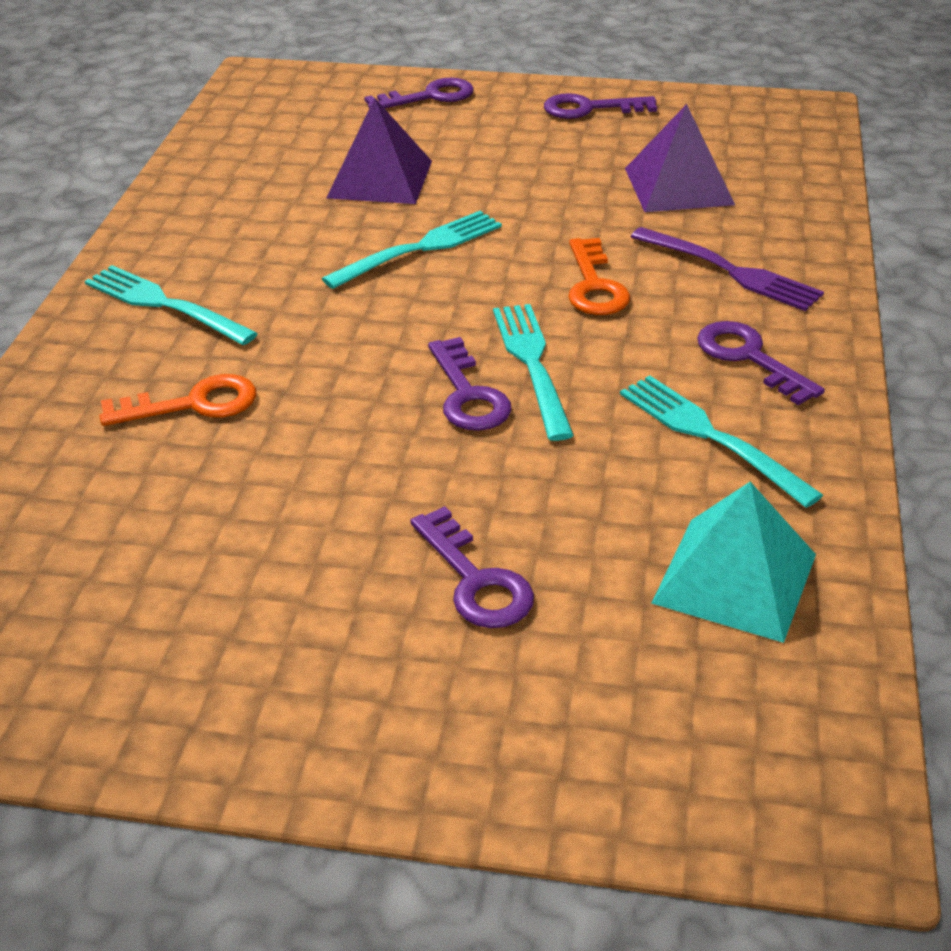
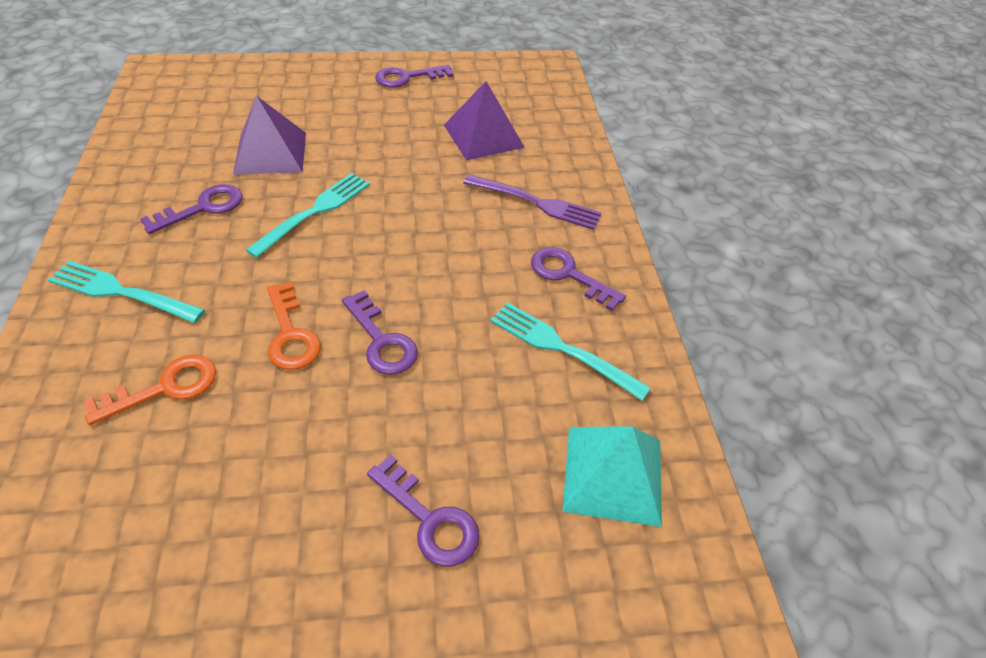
camera: 20 degrees left, 10 degrees up
(429, 97) = (291, 77): purple key -> purple key (203, 208)
(532, 364) = (422, 305): turquoise fork -> none
(594, 286) = (448, 228): orange key -> orange key (291, 334)

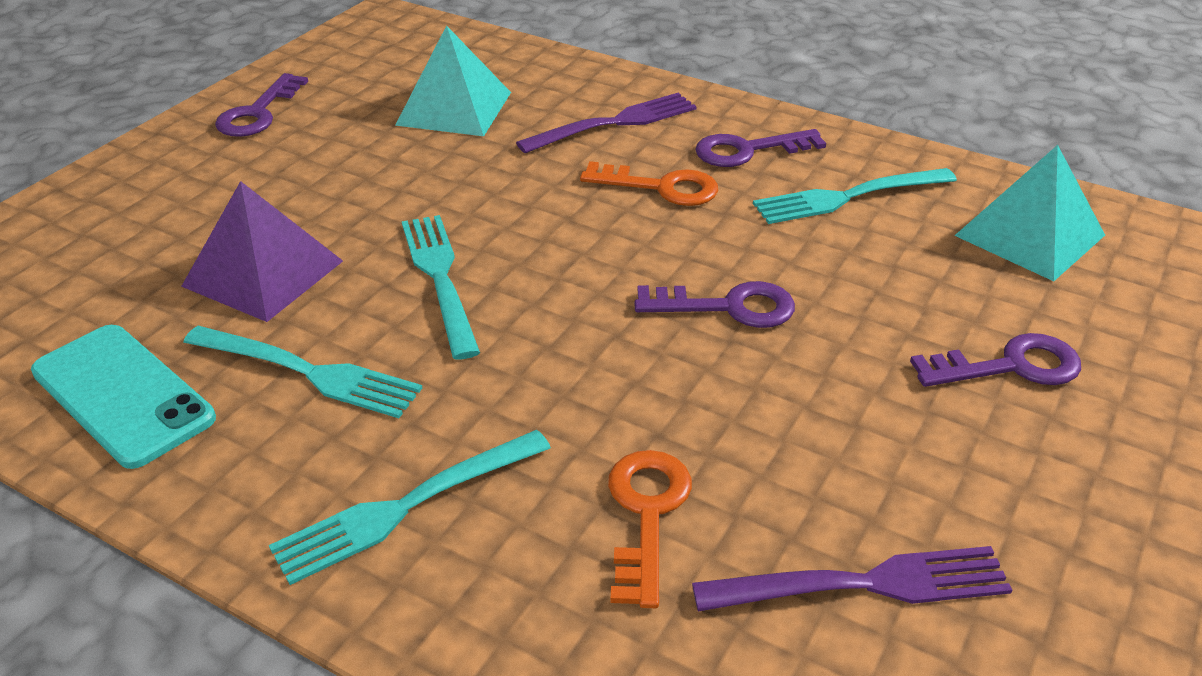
camera: 50 degrees left, 10 degrees down
(149, 162) = (123, 395): none -> turquoise phone
(154, 515) = (863, 584): none -> purple fork
(203, 208) = (308, 372): purple key -> turquoise fork
(291, 334) = (651, 373): orange key -> orange key (661, 187)
(483, 136) = (454, 108): purple pyramid -> turquoise pyramid

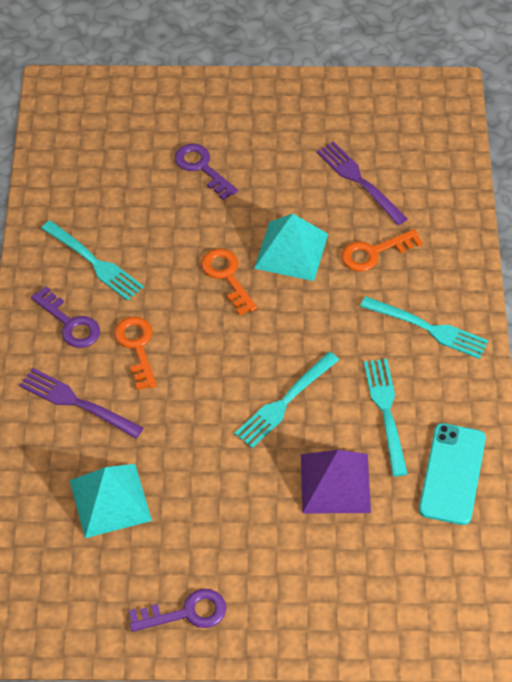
camera: 120 degrees left, 15 degrees up
(728, 307) = (227, 276): purple key -> orange key
(1029, 235) = (86, 182): turquoise pyramid -> turquoise pyramid (291, 251)

